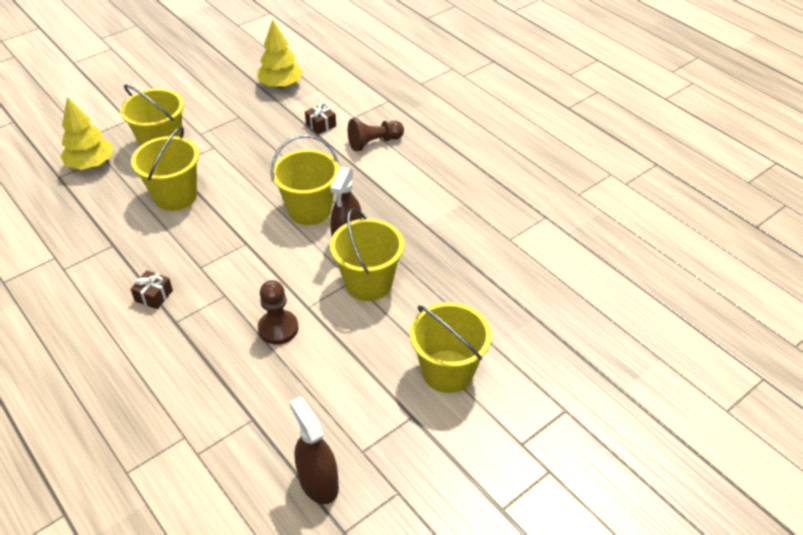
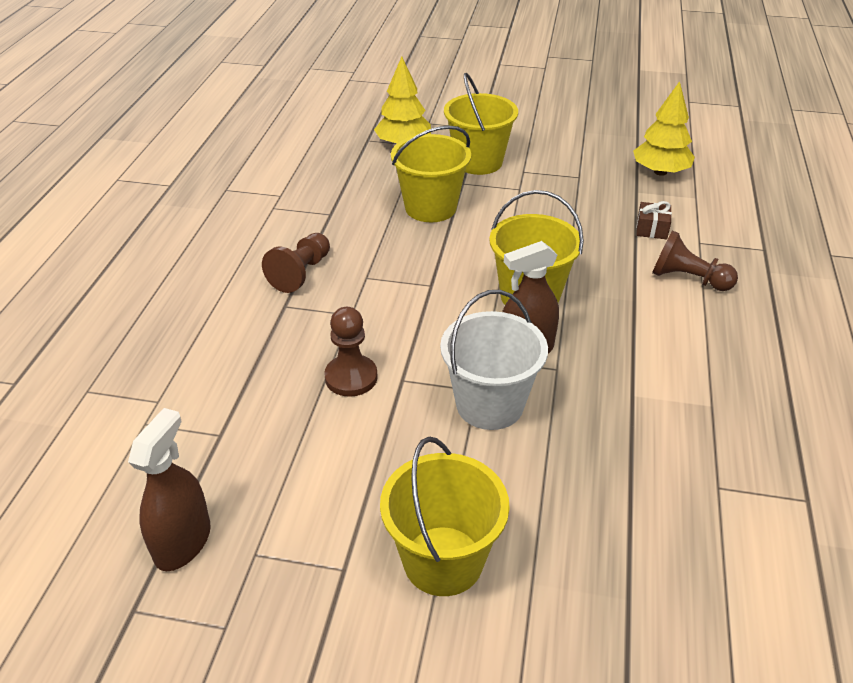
camera: 50 degrees right, 5 degrees down
(154, 296) = (301, 273): brown gift -> brown pawn
(368, 283) = (489, 404): yellow bucket -> white bucket

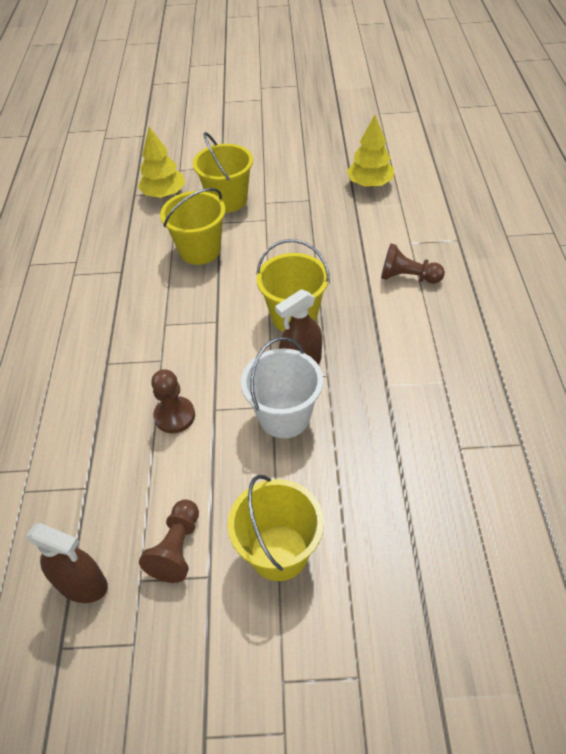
camera: 10 degrees left, 10 degrees up
(183, 542) = (82, 584): brown spray bottle -> brown spray bottle turned 105 degrees clockwise
(301, 273) = (111, 331): brown pawn -> brown pawn (177, 548)
(652, 229) = (373, 238): brown gift -> none

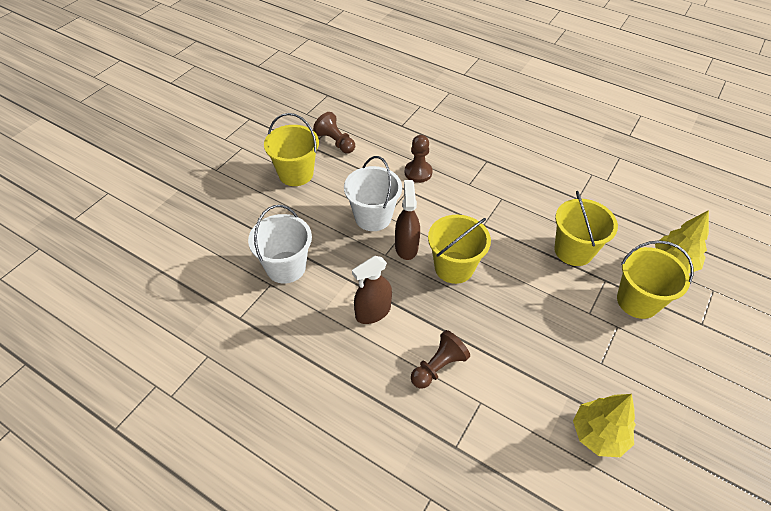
camera: 120 degrees right, 0 degrees up
(82, 584) = (349, 109): brown spray bottle -> brown spray bottle (373, 312)
(426, 449) = (286, 267): none -> white bucket

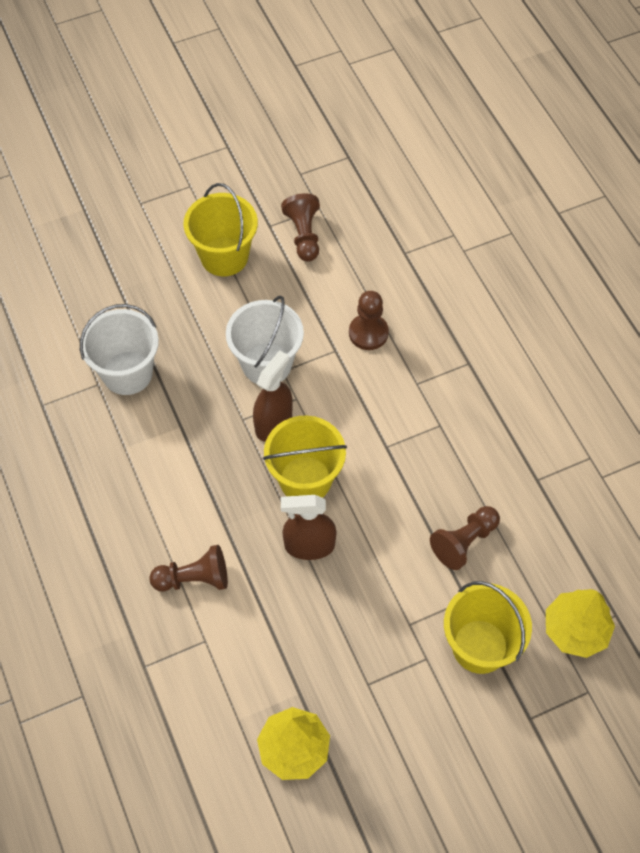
camera: 35 degrees right, 10 degrees up
(373, 312) = (176, 479): brown spray bottle -> brown spray bottle (309, 545)
(573, 250) = (464, 542): yellow bucket -> brown pawn

